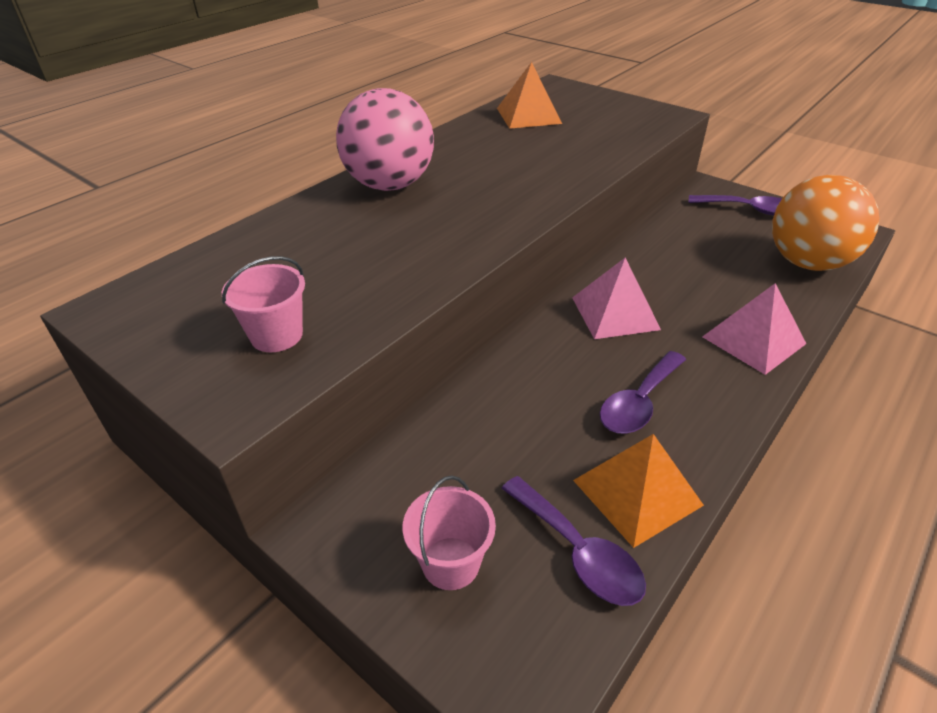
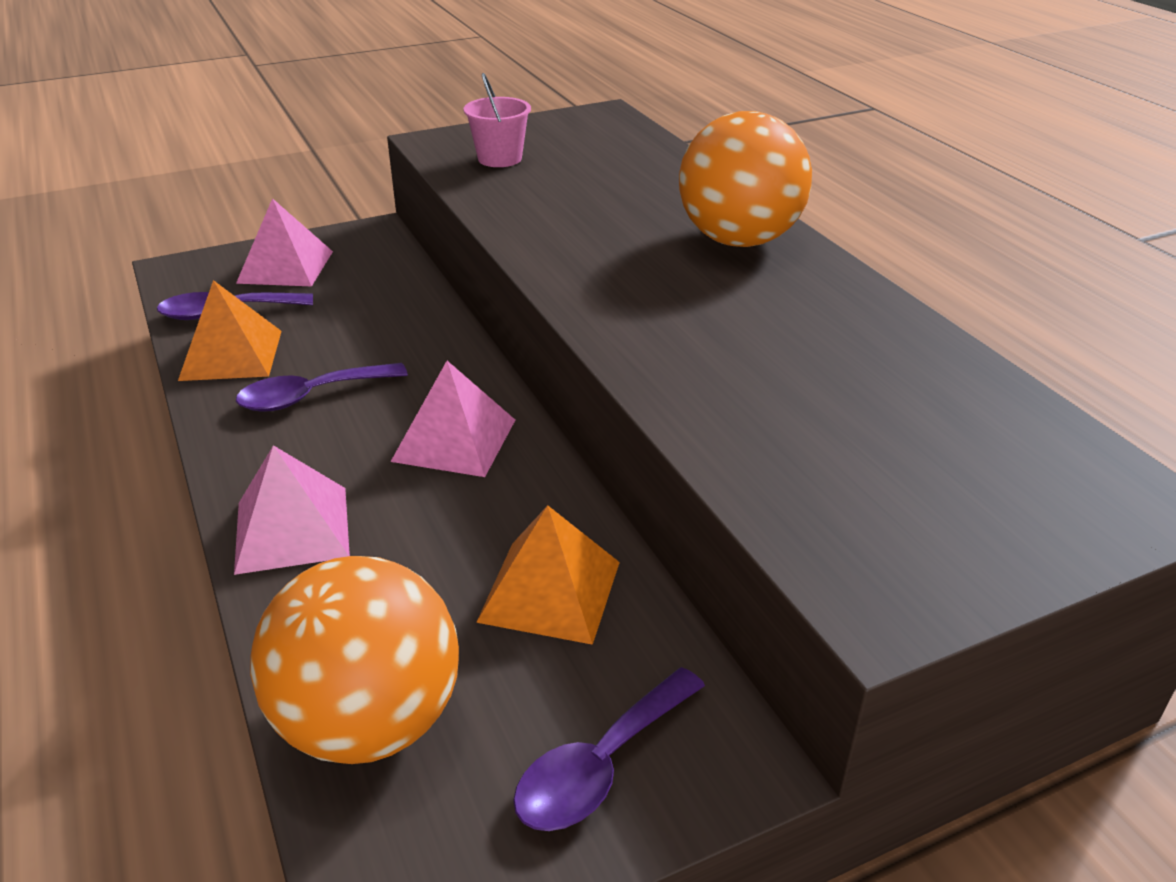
camera: 115 degrees right, 5 degrees down
(389, 185) = (739, 240): pink ball -> orange ball
(451, 563) = (285, 267): pink bucket -> pink pyramid
(528, 115) = (949, 406): orange pyramid -> orange pyramid (550, 591)
(639, 403) = (311, 396): purple spoon -> purple spoon turned 90 degrees counterclockwise

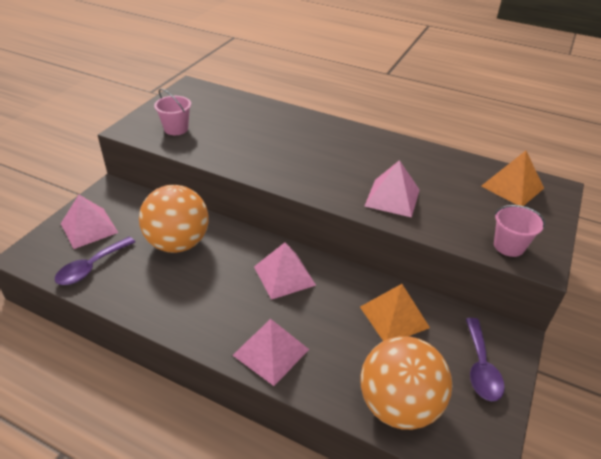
camera: 40 degrees left, 5 degrees up
(231, 355) = (127, 288): orange pyramid -> orange pyramid (512, 187)
(311, 396) = (196, 288): purple spoon -> none
(716, 368) = (392, 197): none -> pink pyramid
(739, 240) = (329, 135): orange ball -> orange ball (178, 243)
(847, 546) = (509, 246): none -> pink bucket

